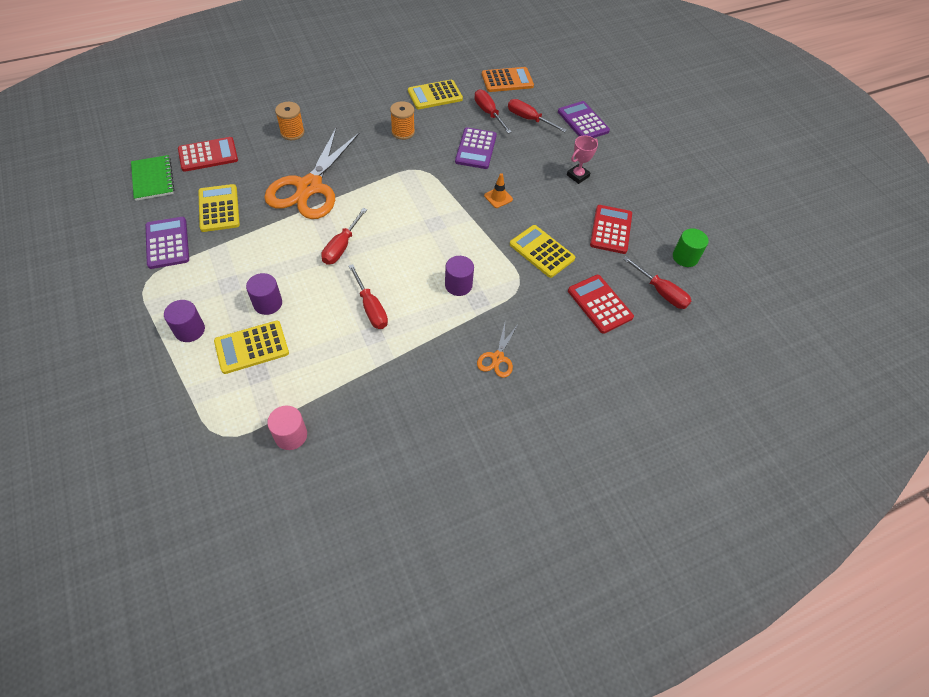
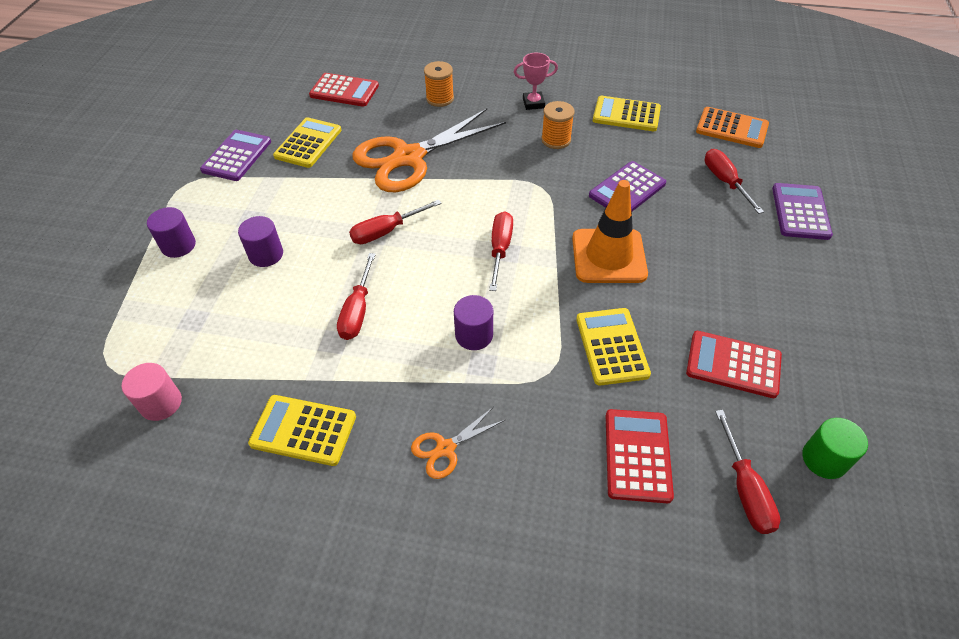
camera: 40 degrees right, 5 degrees down
(153, 179) = (279, 94): green notebook -> none
(252, 347) = (212, 291): yellow calculator -> yellow calculator (303, 430)
(488, 113) = (677, 156): red screwdriver -> red screwdriver (500, 249)
(498, 197) = (608, 256): orange traffic cone -> orange traffic cone, size x2.23
(577, 176) = (739, 275): pink trophy -> pink trophy (533, 103)
(611, 229) = (733, 364): red calculator -> red calculator turned 120 degrees counterclockwise

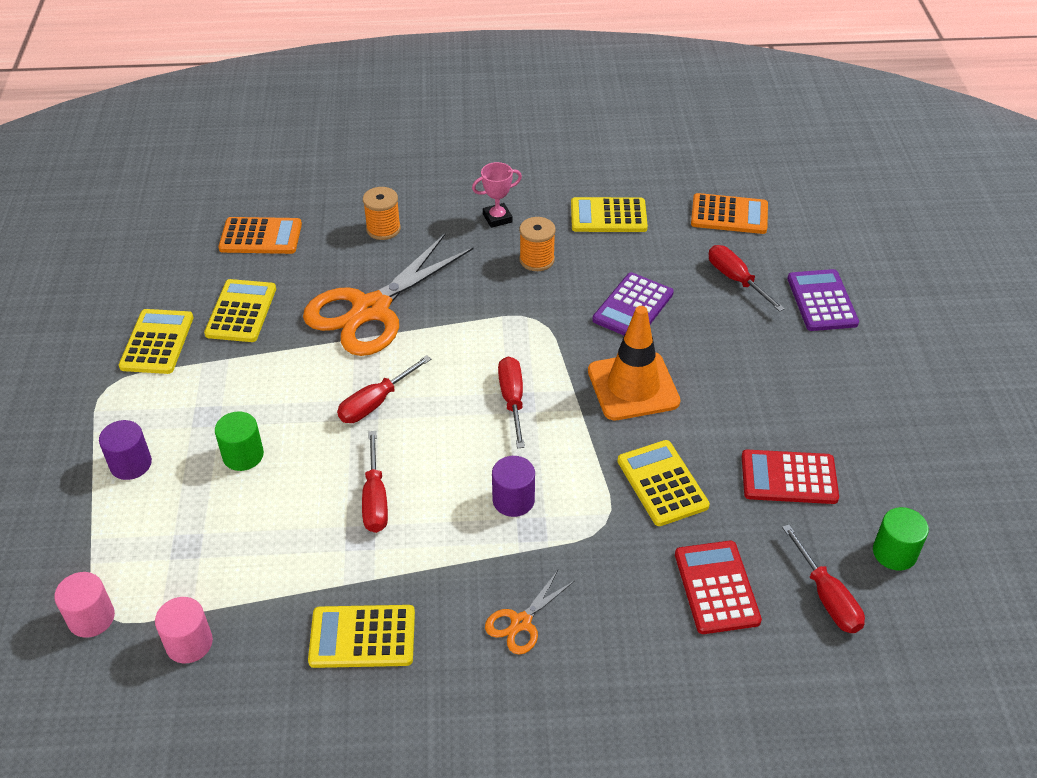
camera: 15 degrees left, 5 degrees down
(95, 364) = (91, 618): none -> pink cylinder
(237, 156) = (157, 342): purple calculator -> yellow calculator
(266, 254) = (243, 455): purple cylinder -> green cylinder
(344, 91) = (261, 236): red calculator -> orange calculator

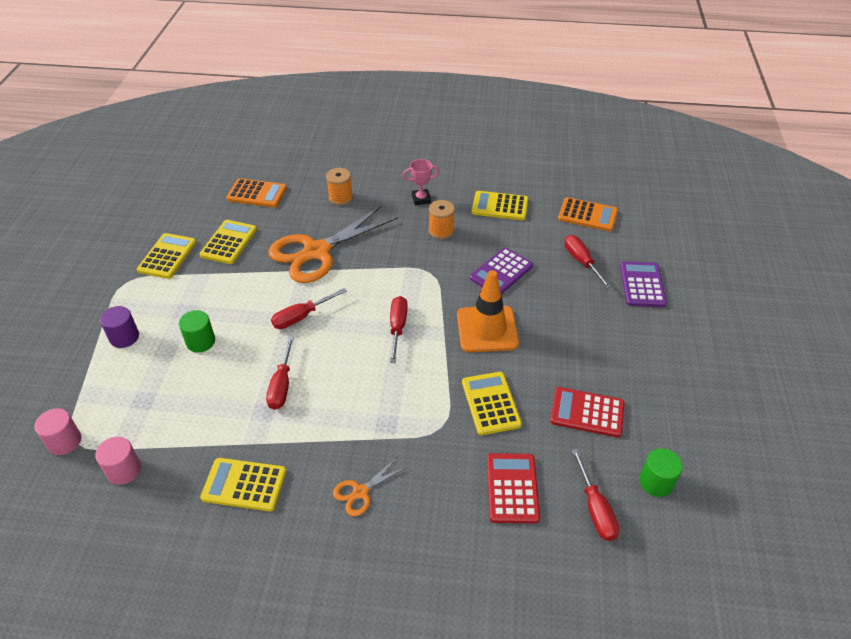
camera: 10 degrees right, 0 degrees up
(513, 500) = (379, 400): purple cylinder -> none

